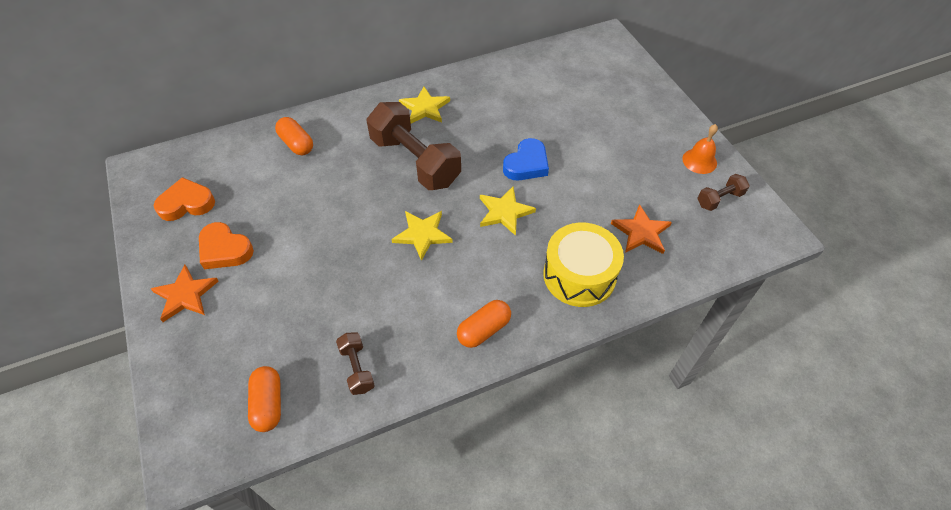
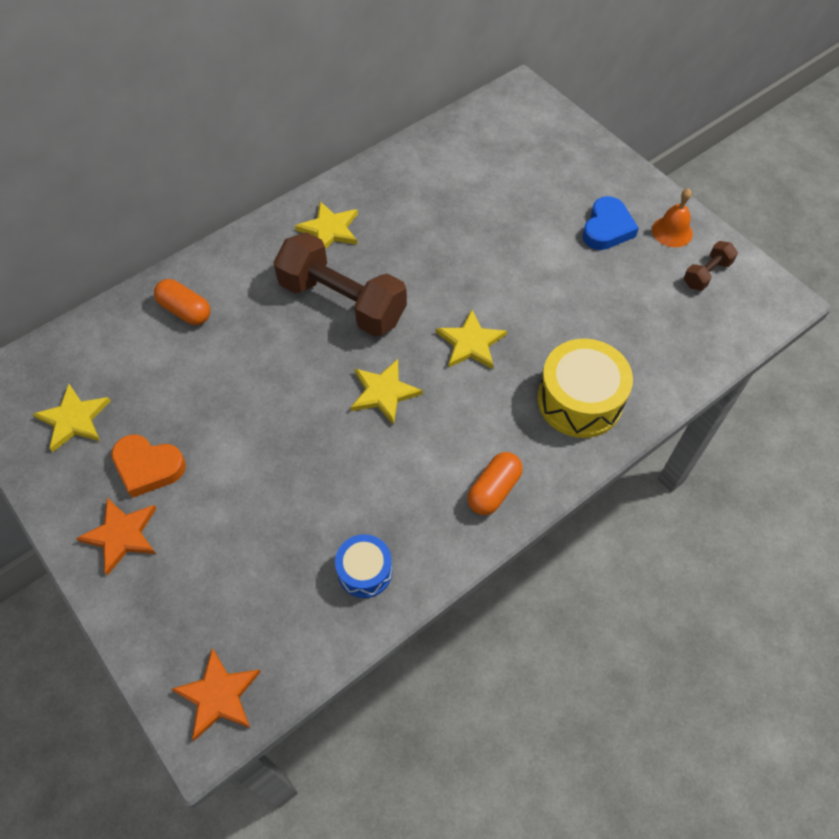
camera: 15 degrees left, 5 degrees up
(186, 203) = (74, 419): orange heart -> yellow star
(268, 404) = (276, 638): orange capsule -> none
(357, 368) = (365, 571): brown dumbbell -> blue drum
(526, 164) = (477, 277): blue heart -> blue heart (607, 228)
(641, 232) = (632, 333): orange star -> orange star (218, 695)

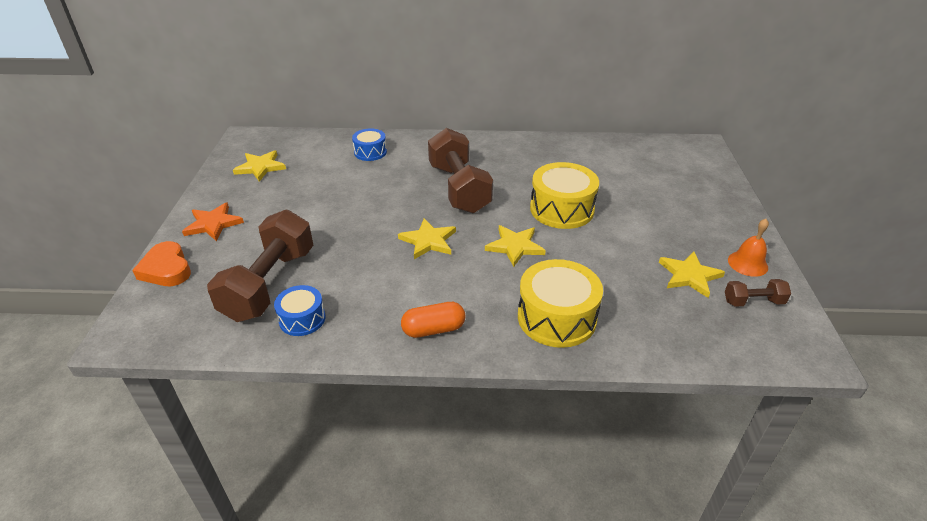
camera: 40 degrees right, 20 degrees down
(148, 467) = (264, 204): orange heart -> orange heart (166, 269)
(185, 310) = (370, 152): orange capsule -> blue drum
(218, 695) = (151, 323): orange star -> none
(284, 559) = (270, 284): none -> brown dumbbell
(329, 229) = (493, 155): yellow star -> yellow star (689, 275)
(469, 265) = (562, 209): none -> yellow drum
(607, 228) = (691, 237): blue heart -> none

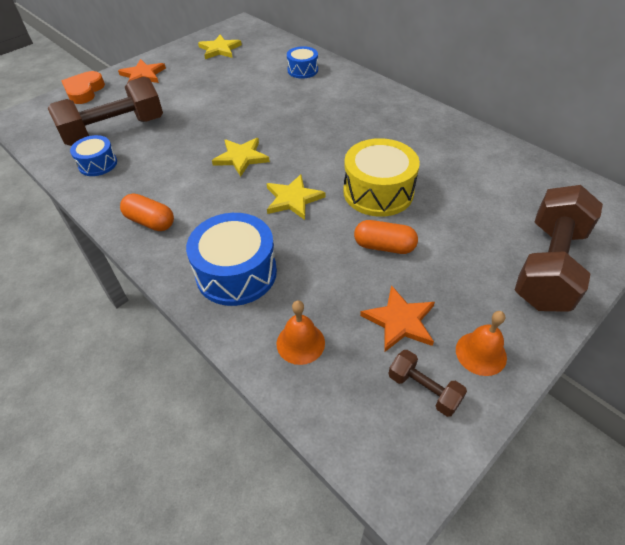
camera: 45 degrees right, 10 degrees up
(459, 188) = (323, 130): brown dumbbell -> brown dumbbell (548, 266)
(556, 317) = (236, 273): yellow drum -> blue drum
(617, 240) = (384, 246): none -> orange capsule
(661, 328) = (300, 343): none -> orange bell
(689, 275) = (400, 321): yellow star -> orange star

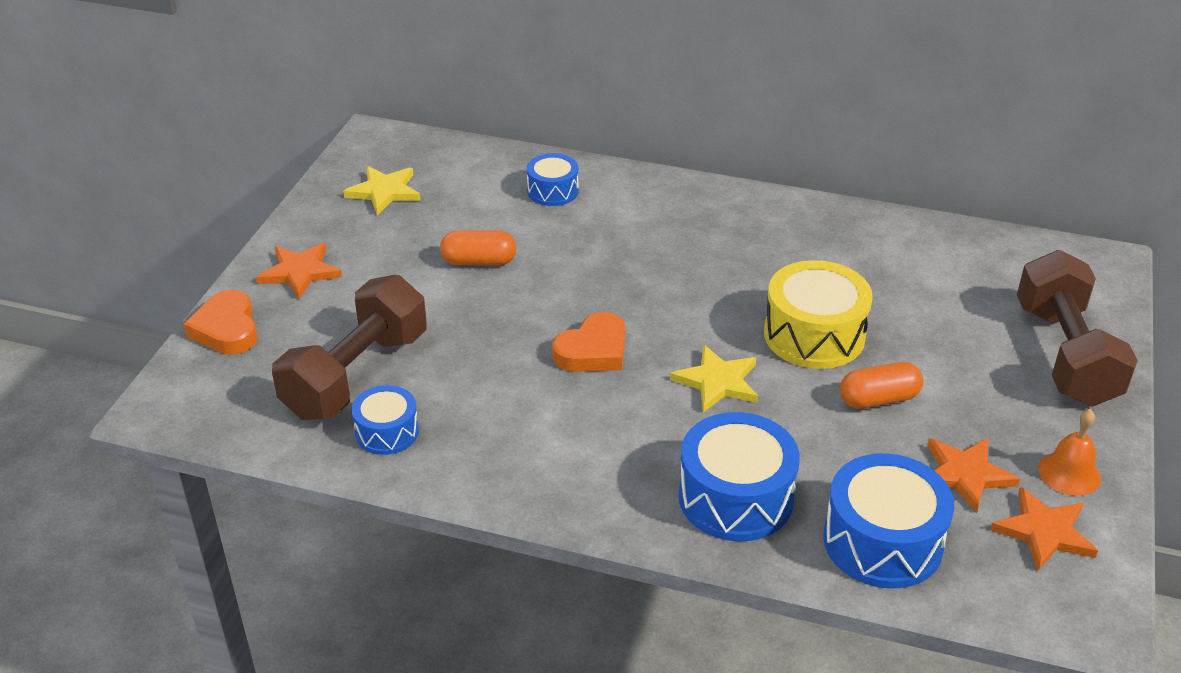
camera: 30 degrees left, 10 degrees down
(150, 222) = (557, 480): orange capsule -> orange capsule (479, 261)
(241, 158) = (593, 350): yellow star -> orange heart
(300, 343) = (882, 542): orange bell -> blue drum
(423, 389) = (1044, 532): brown dumbbell -> orange star

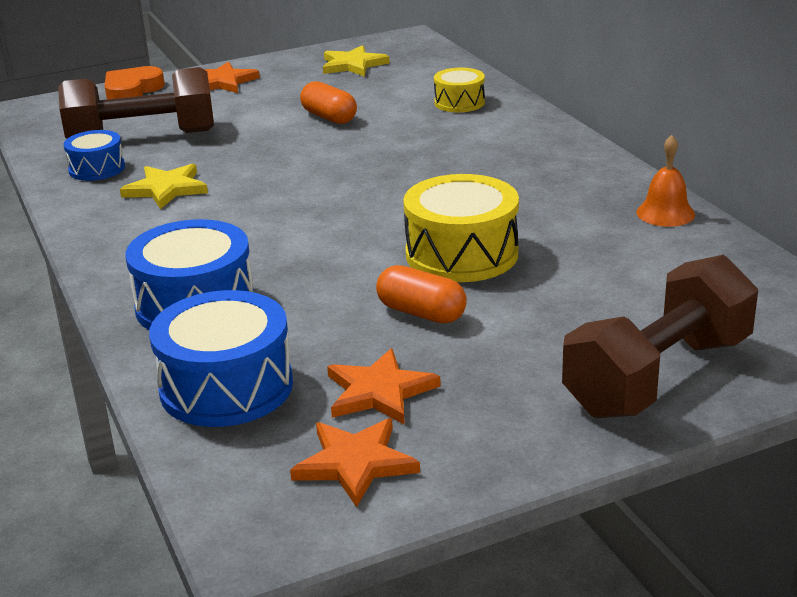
camera: 50 degrees right, 10 degrees down
(553, 191) = (459, 103): blue drum -> yellow drum
(593, 350) = (292, 189): orange heart -> none
(717, 382) = (330, 243): yellow star -> yellow star (166, 189)
(1069, 473) = (468, 445): orange bell -> orange bell (665, 213)

